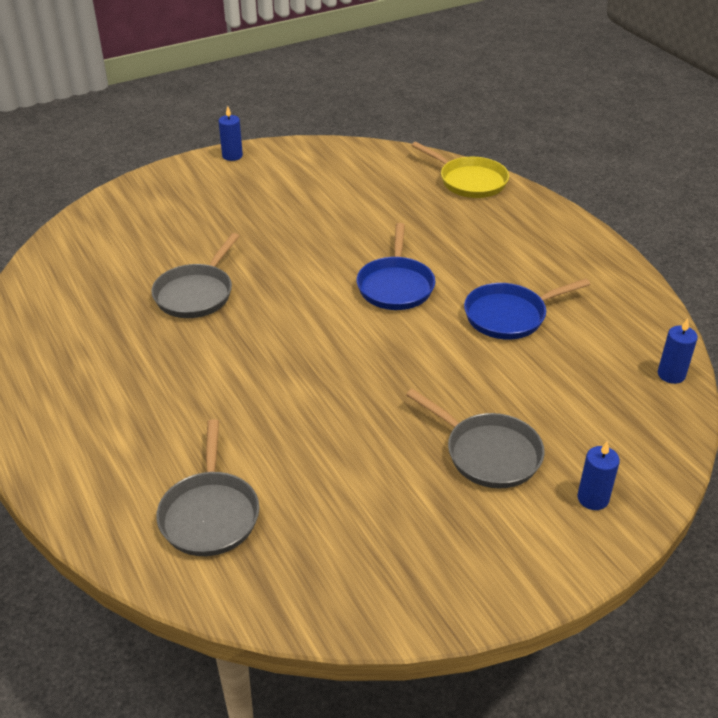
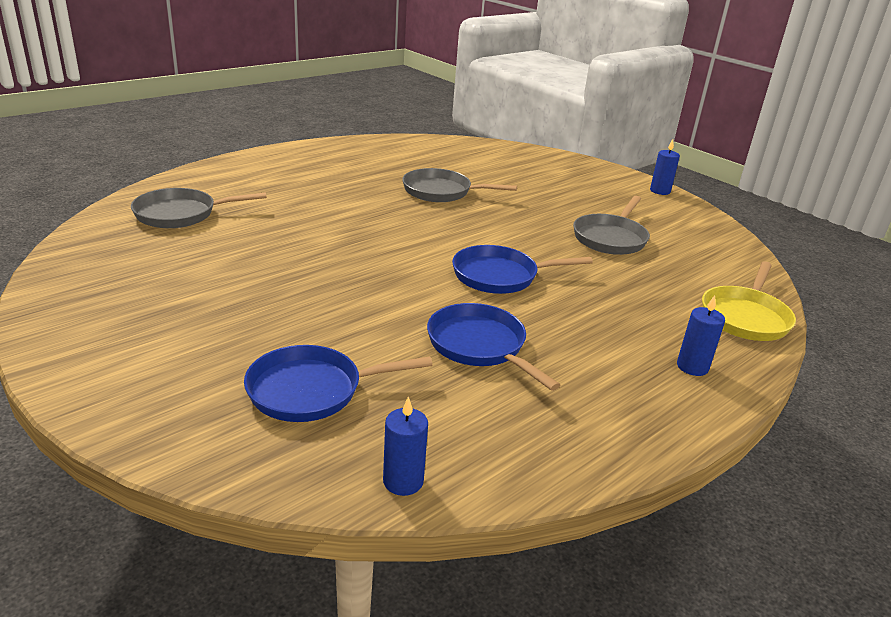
camera: 75 degrees right, 10 degrees down
(487, 453) = (243, 332): grey pan -> grey pan (611, 238)
(573, 412) = (312, 390): none -> blue pan
(593, 498) = (167, 400): blue candle -> blue candle (692, 367)

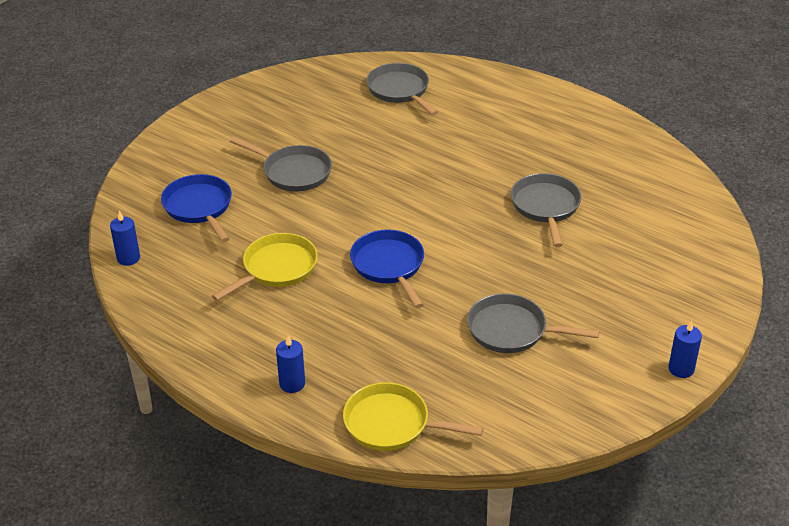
camera: 80 degrees right, 10 degrees up
(285, 304) = (293, 172): none -> grey pan
(480, 346) = (276, 269): blue pan -> yellow pan

